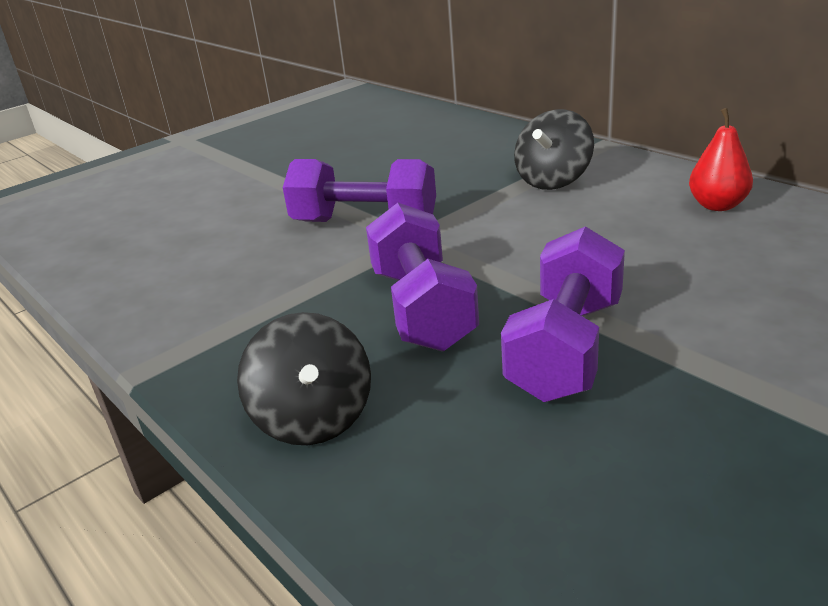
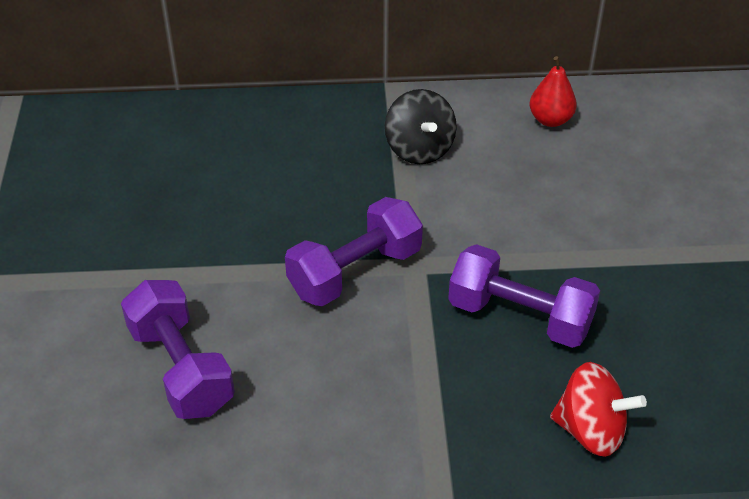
camera: 55 degrees left, 15 degrees up
(313, 418) = (590, 430): black spinning top -> red spinning top
(566, 348) = (631, 288): purple dumbbell -> purple dumbbell (181, 368)

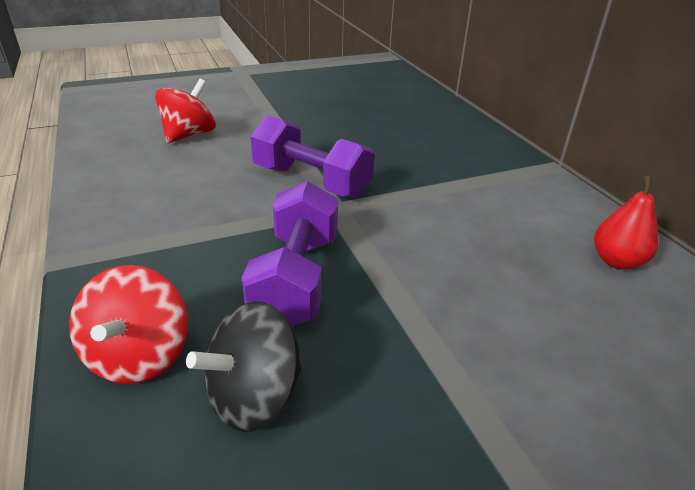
camera: 70 degrees right, 10 degrees down
(181, 368) = (189, 135): purple dumbbell -> red spinning top
(419, 149) = (485, 189): black spinning top -> black spinning top (254, 396)

